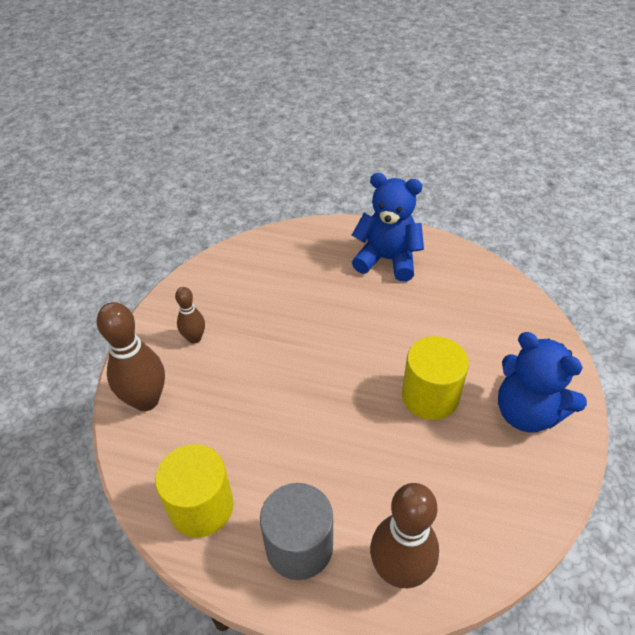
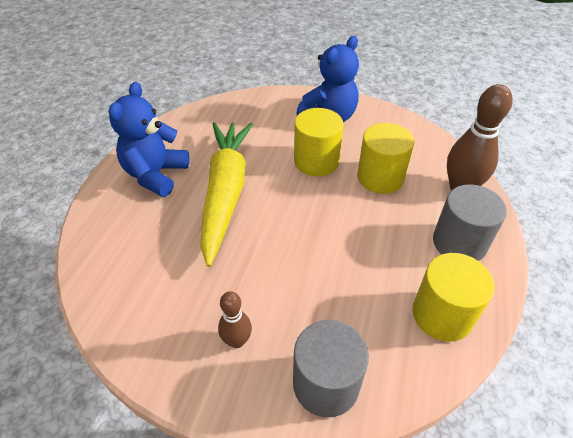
camera: 90 degrees left, 0 degrees up
(146, 400) = (326, 384): brown bowling pin -> grey cylinder
(367, 315) = (226, 192): none -> yellow carrot
(409, 467) = (380, 177): none -> yellow cylinder

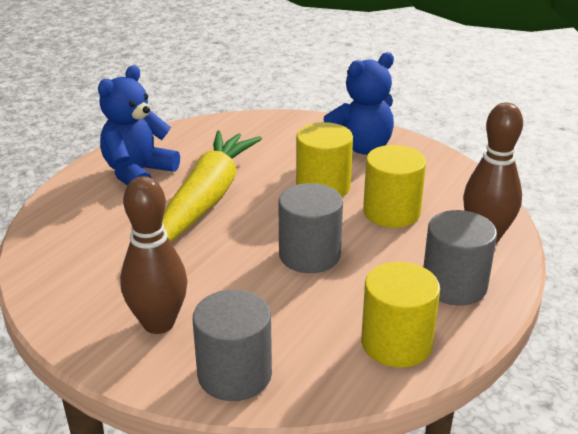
camera: 15 degrees right, 15 degrees down
(237, 341) = (158, 323): brown bowling pin -> brown bowling pin, size x1.80
(334, 235) = (309, 255): none -> grey cylinder

